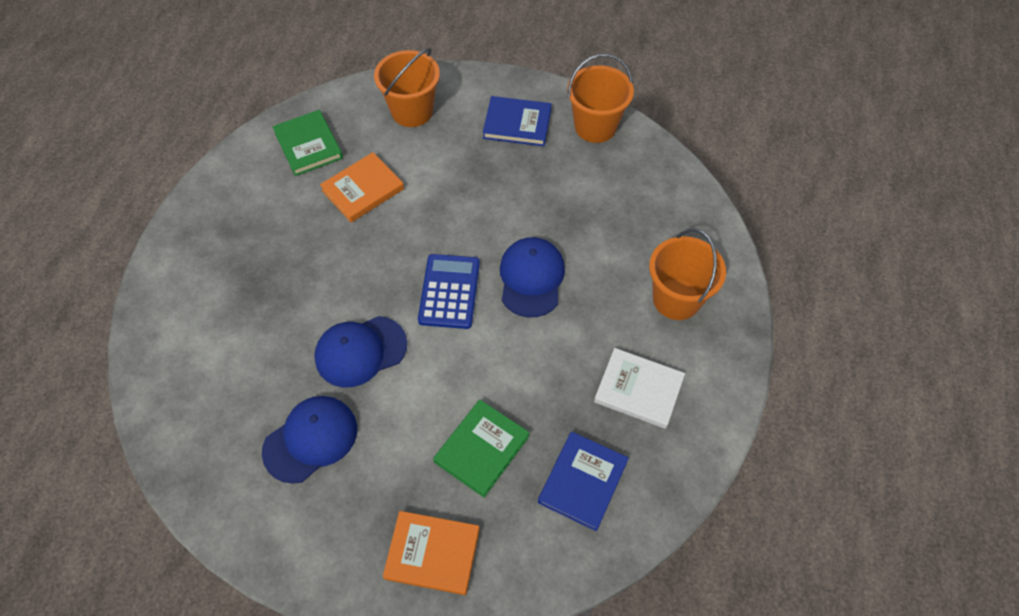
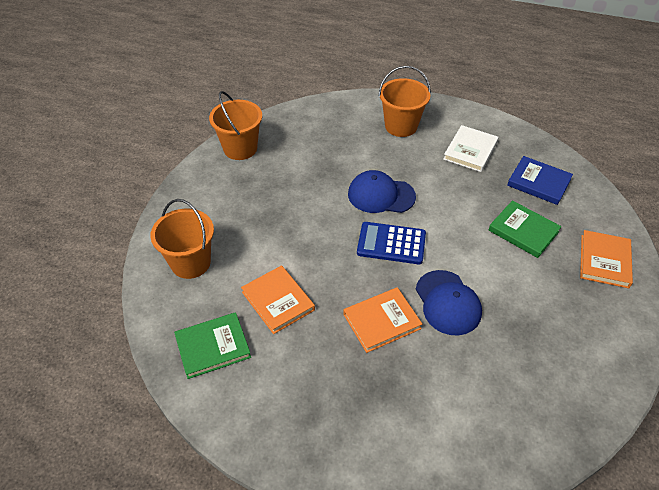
camera: 85 degrees left, 10 degrees down
(310, 439) = (530, 336): blue cap -> none
(335, 285) = (381, 321): none -> orange book
(517, 124) = (225, 193): blue book -> none

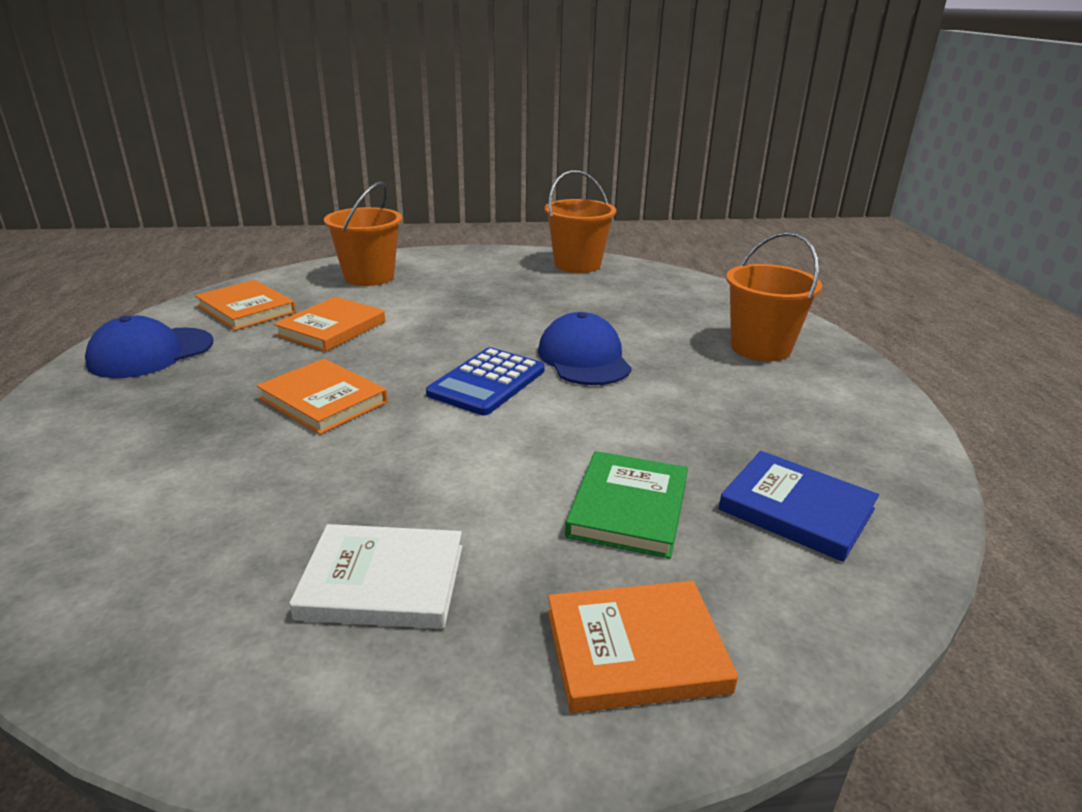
camera: 65 degrees right, 20 degrees down
(213, 347) = (246, 309): green book -> orange book
(391, 243) = (487, 382): blue calculator -> blue calculator turned 135 degrees counterclockwise
(447, 302) = (388, 450): blue cap -> blue cap (151, 353)
(470, 151) = (786, 417): white book -> white book (382, 582)
(538, 182) = (796, 509): blue book -> blue book turned 60 degrees counterclockwise

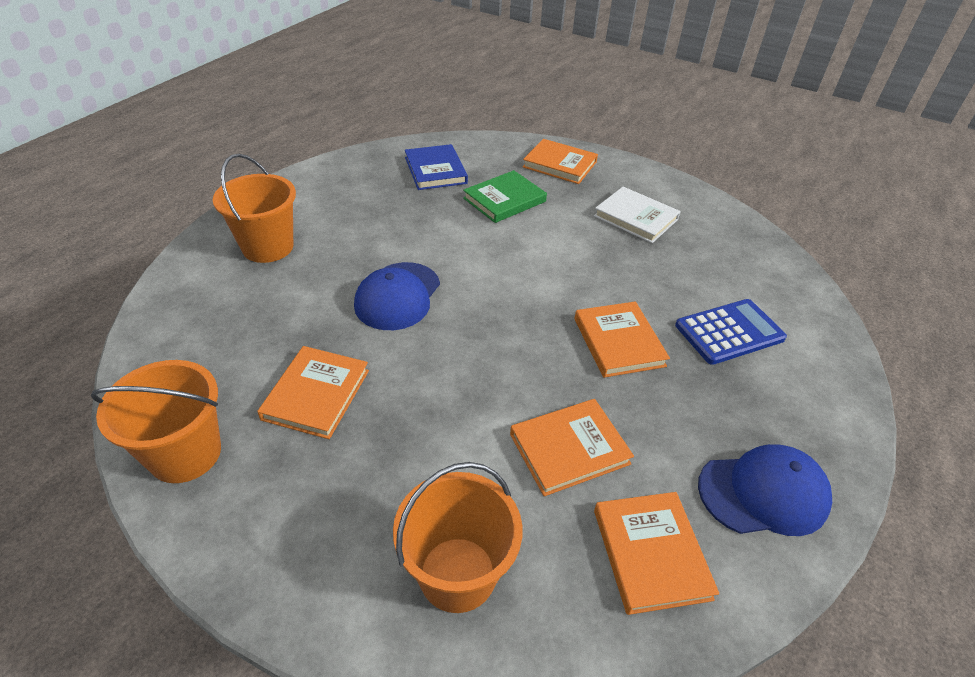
camera: 145 degrees left, 15 degrees up
(487, 382) = (491, 306): blue calculator -> blue calculator (729, 332)
(547, 298) = (316, 394): none -> orange book

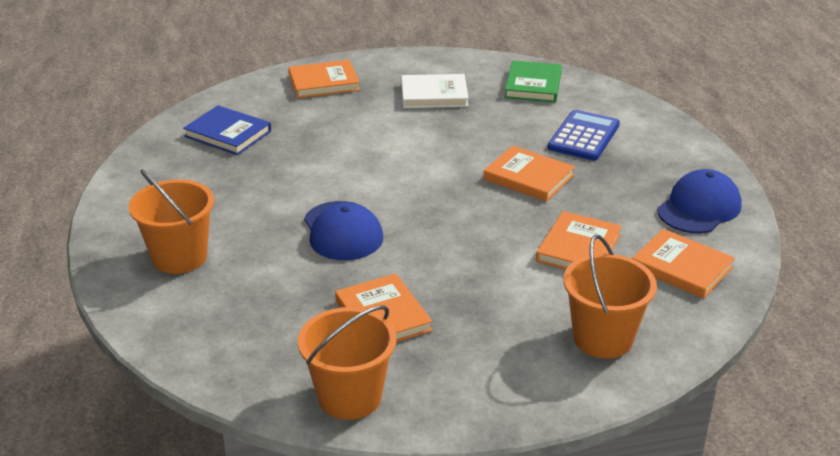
camera: 40 degrees left, 10 degrees down
(504, 200) = (320, 128): green book -> green book (533, 85)

